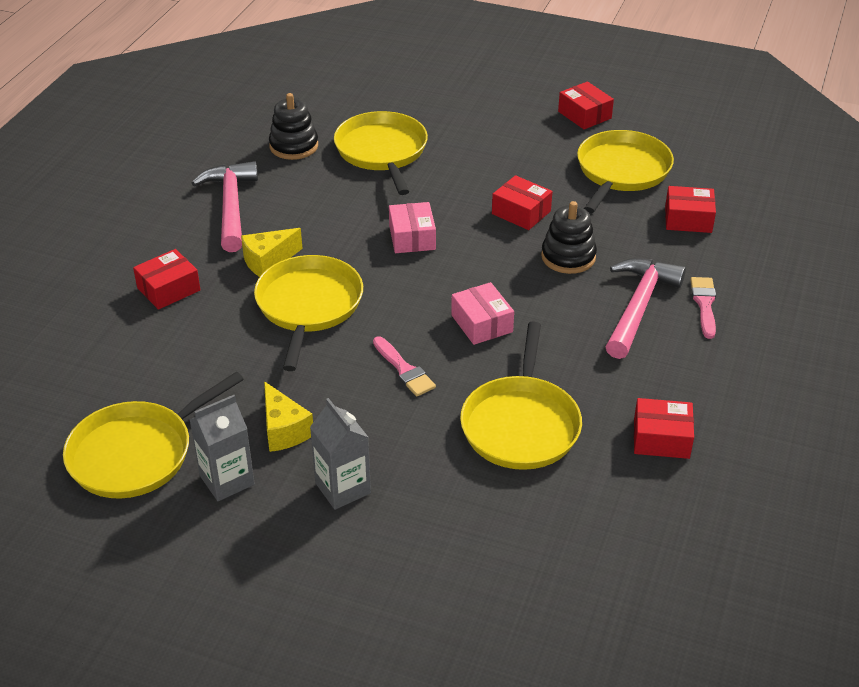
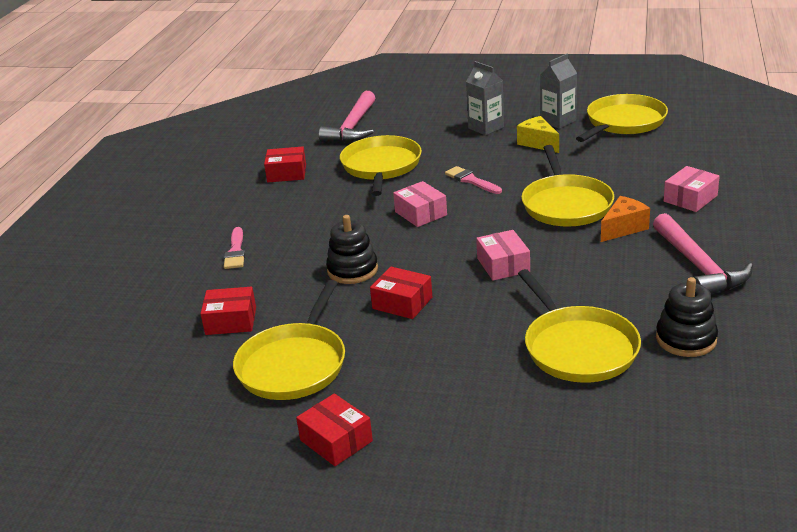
camera: 175 degrees right, 10 degrees down
(168, 289) = (690, 198): red box -> pink box
(268, 261) = (623, 228): yellow cheese -> orange cheese
(638, 306) = (292, 242): pink hammer -> pink hammer (353, 127)

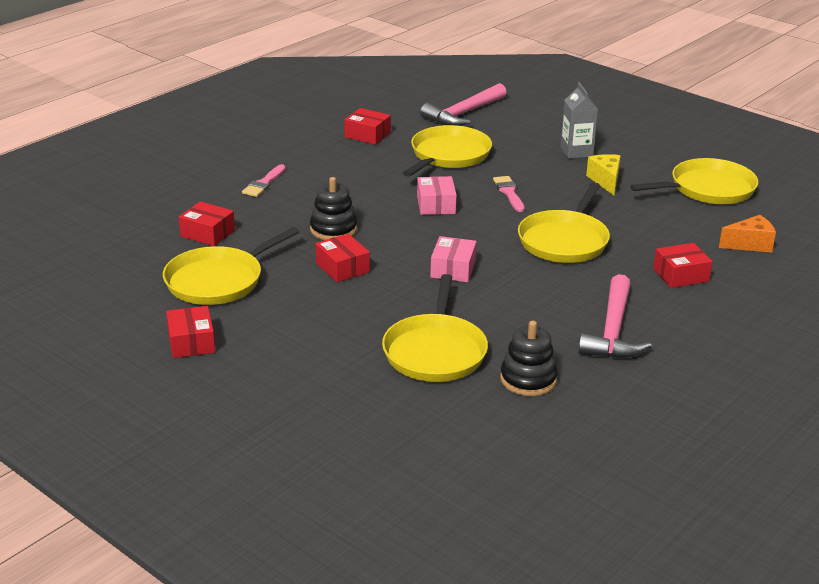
camera: 25 degrees right, 0 degrees up
(558, 121) = (648, 167): grey carton -> none
(623, 228) = (589, 277): orange cheese -> orange cheese (750, 244)
(690, 198) = (681, 275): pink box -> red box

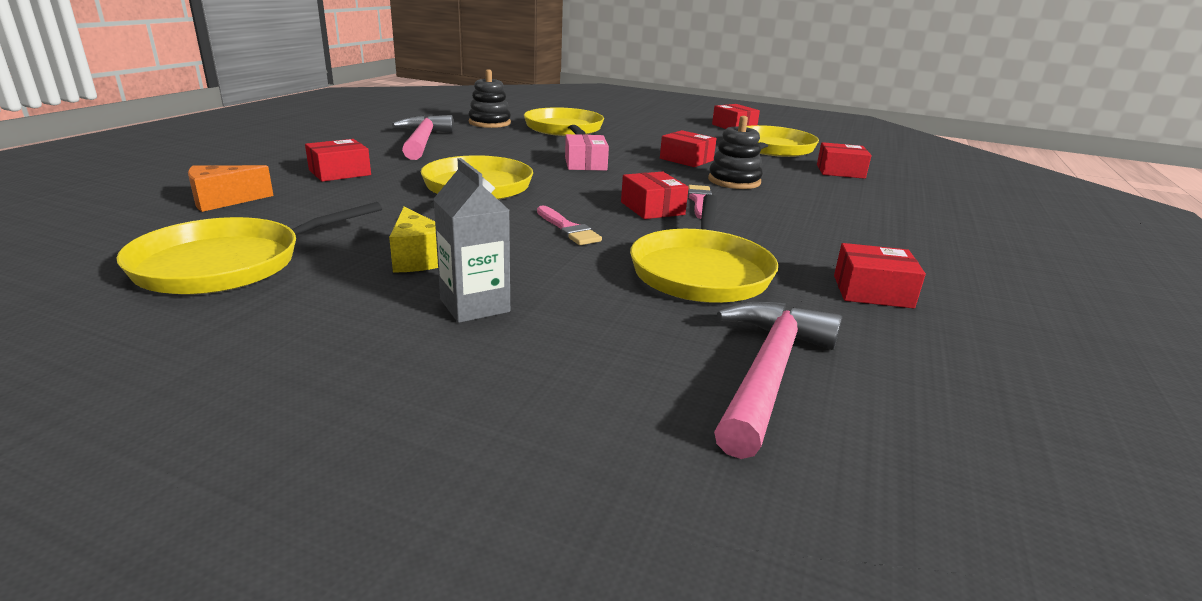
camera: 160 degrees right, 5 degrees down
(264, 183) = (878, 212): pink brush -> pink brush (700, 201)
(436, 205) = (652, 208): pink box -> red box

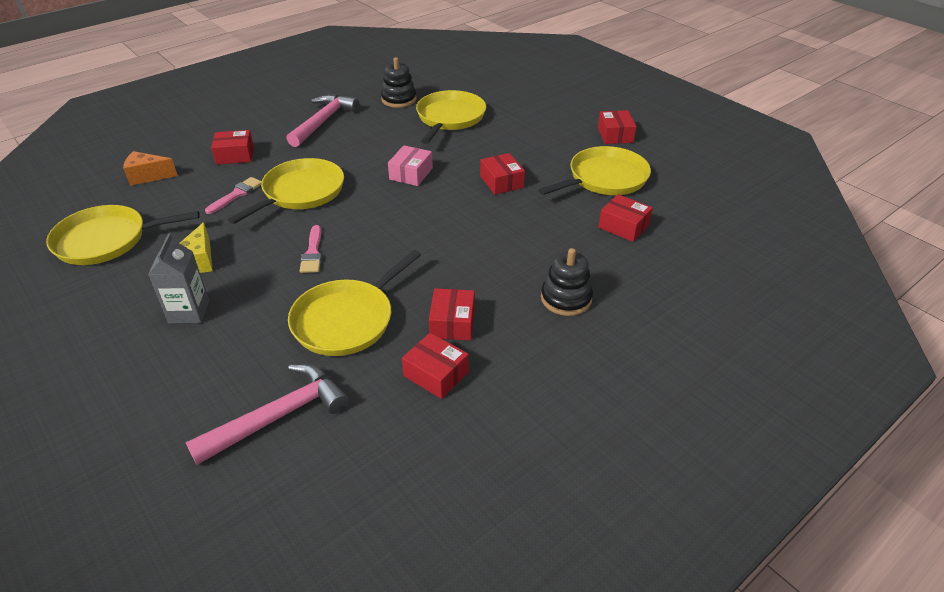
camera: 30 degrees right, 15 degrees up
(652, 208) = (396, 243): red box -> red box (452, 323)
(700, 201) = (442, 242): pink brush -> pink brush (236, 195)
(734, 181) = (504, 221): black stacking toy -> black stacking toy (566, 298)

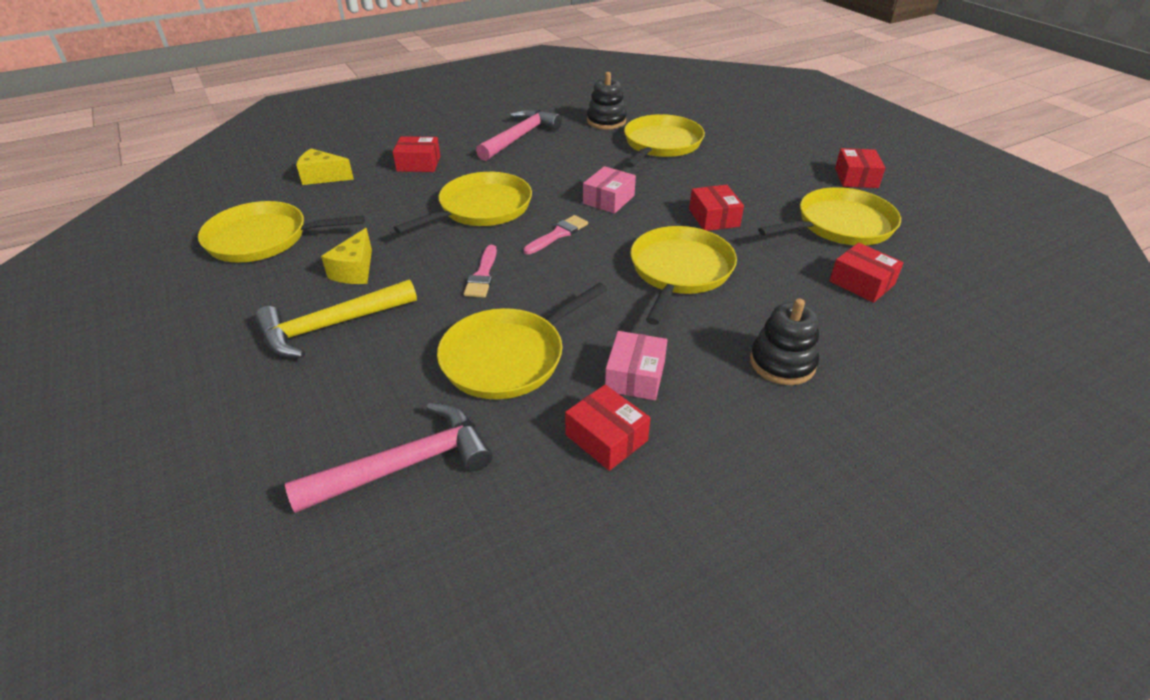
camera: 10 degrees right, 0 degrees up
(148, 176) = (323, 177): orange cheese -> yellow cheese
(189, 312) = (331, 326): grey carton -> yellow hammer
(236, 195) = (411, 204): pink brush -> pink brush (558, 234)
(452, 323) = (635, 376): red box -> pink box
(478, 232) = (679, 271): none -> yellow pan

